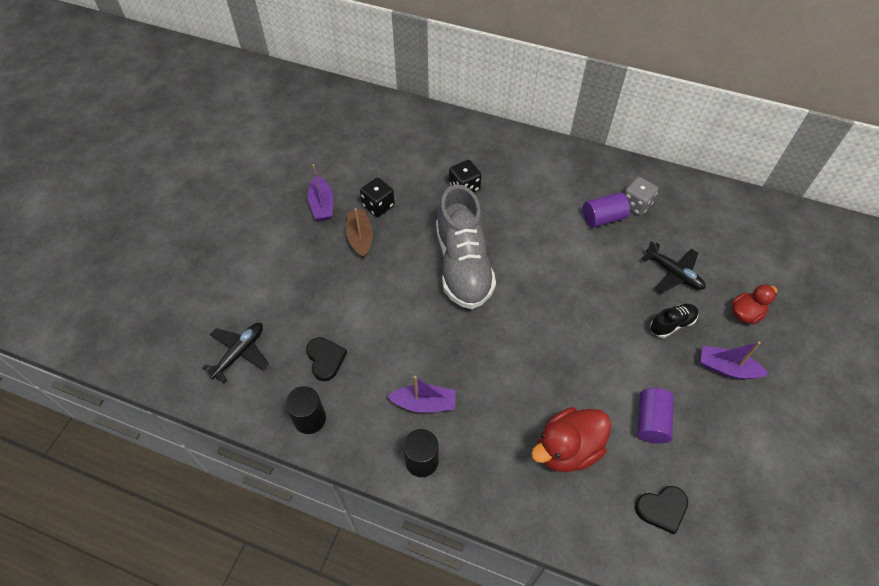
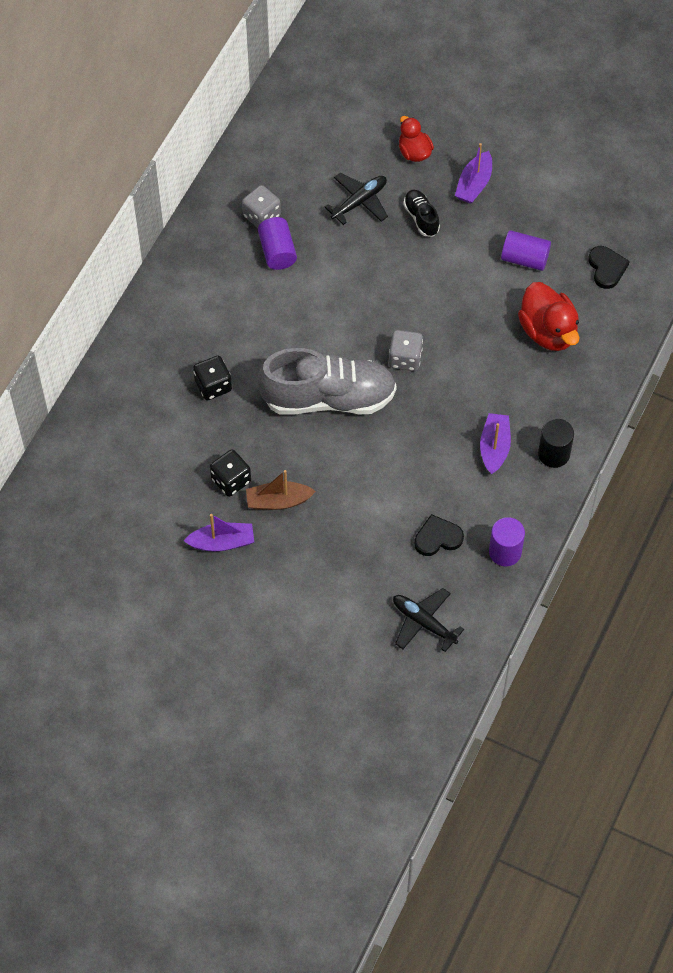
camera: 85 degrees left, 5 degrees up
(310, 419) = (505, 552): black cylinder -> purple cylinder
(512, 321) = (405, 358): none -> grey dice

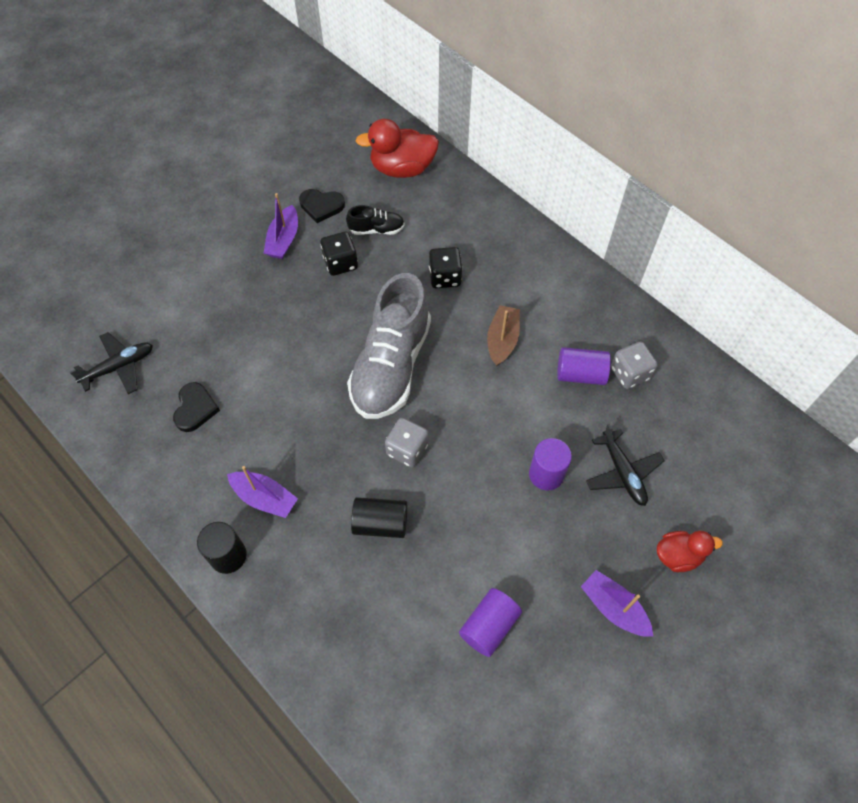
camera: 110 degrees right, 0 degrees up
(278, 501) = (302, 292): brown boat -> brown boat (502, 340)
(421, 218) = (582, 530): black shoe -> black shoe (376, 229)
(478, 356) = (380, 523): none -> black cylinder
(505, 552) = (147, 463): purple cylinder -> purple cylinder (546, 474)
(548, 331) = (380, 613): red duck -> red duck (402, 168)
(606, 268) = (441, 723): black heart -> black heart (321, 206)

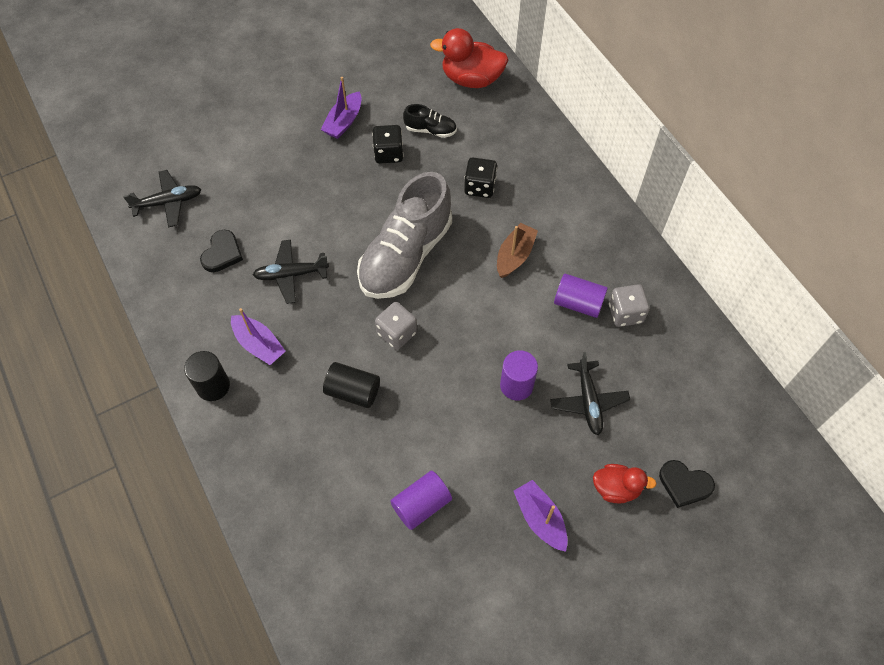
camera: 15 degrees right, 0 degrees up
(276, 414) = (291, 275): none -> black plane
(321, 206) = (387, 98): black heart -> black heart (684, 484)

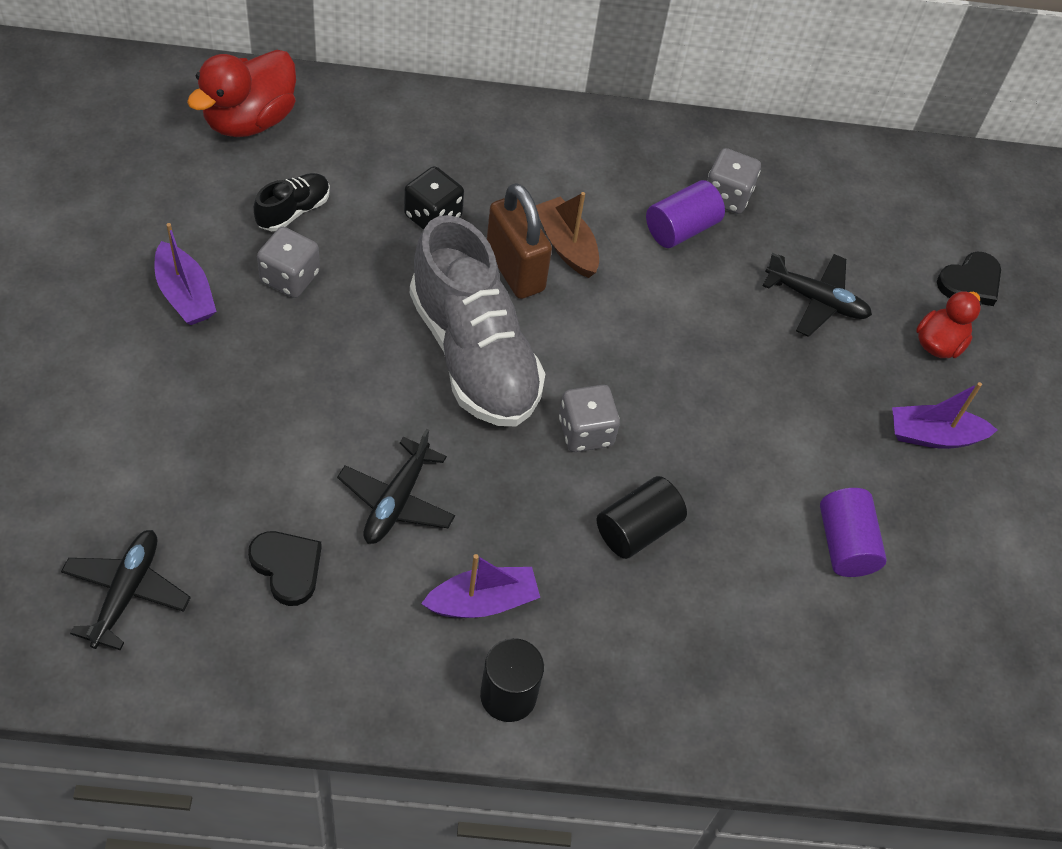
camera: 65 degrees left, 5 degrees down
(388, 153) = (290, 277): black dice -> grey dice
(476, 242) = (515, 270): none -> brown padlock
(516, 385) = (749, 354): purple cylinder -> none

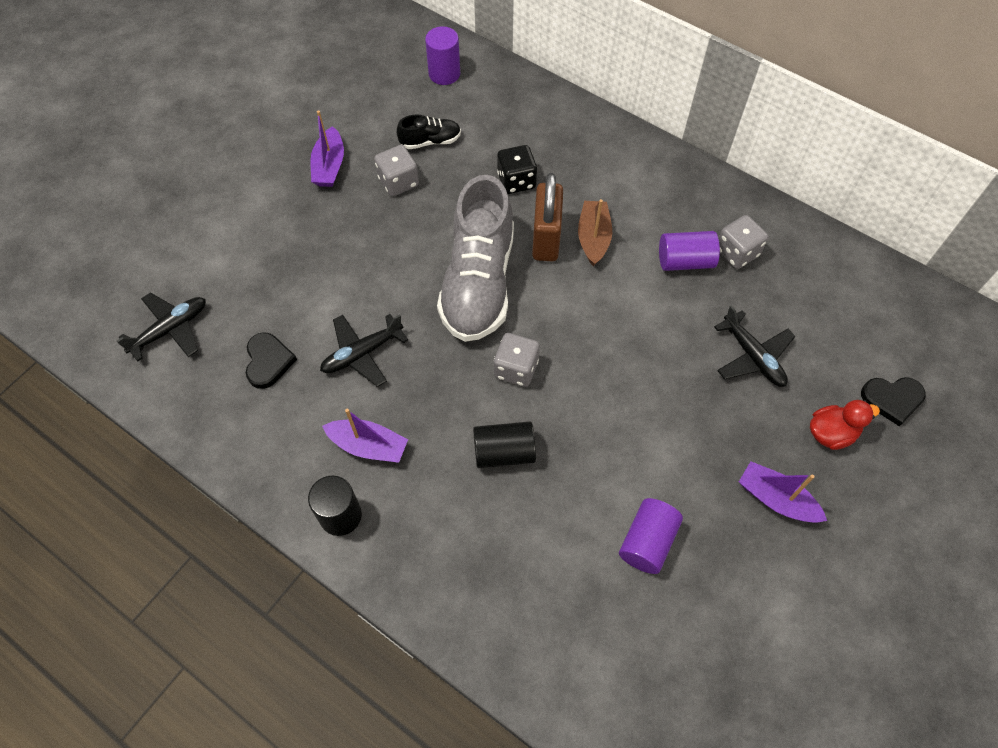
camera: 40 degrees right, 5 degrees up
(250, 120) = (444, 74): red duck -> purple cylinder

